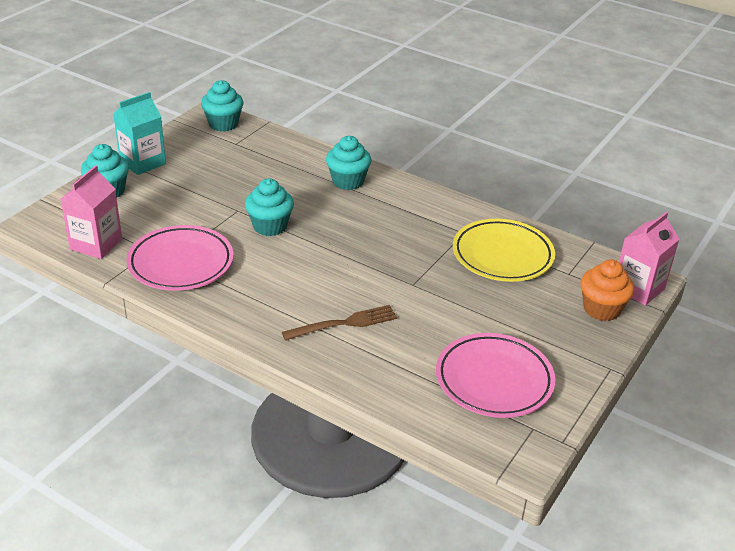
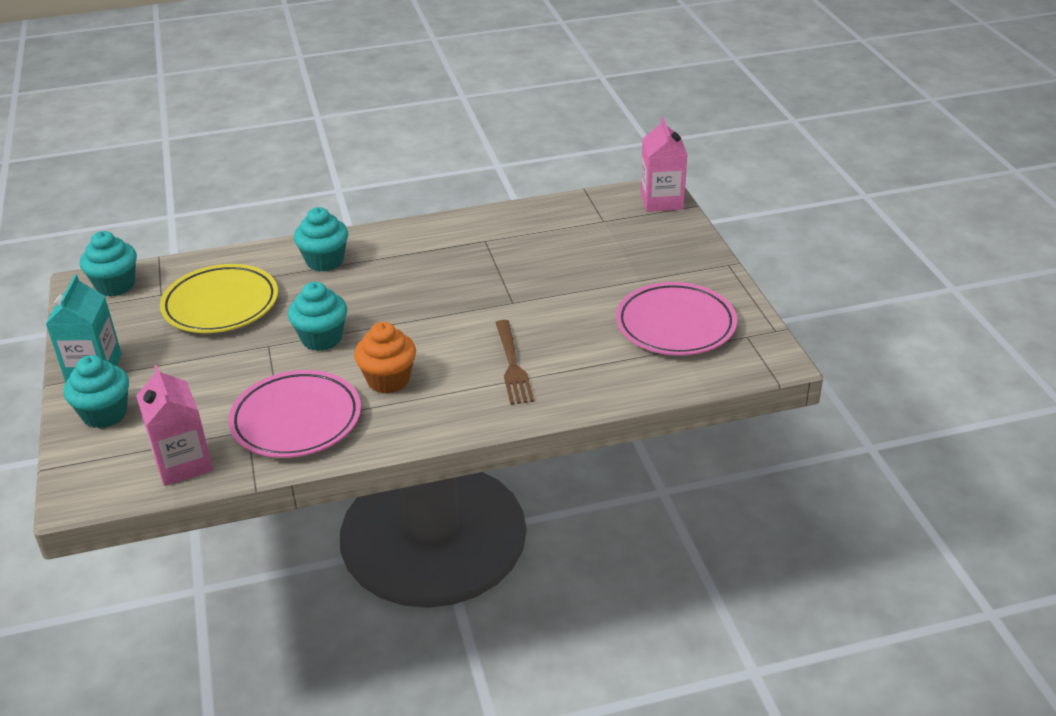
camera: 45 degrees left, 0 degrees up
(344, 323) = (512, 365): brown fork -> brown fork turned 150 degrees clockwise
(502, 255) = (540, 238): yellow plate -> yellow plate (221, 305)
(601, 309) = (662, 230): orange cupcake -> orange cupcake (388, 380)

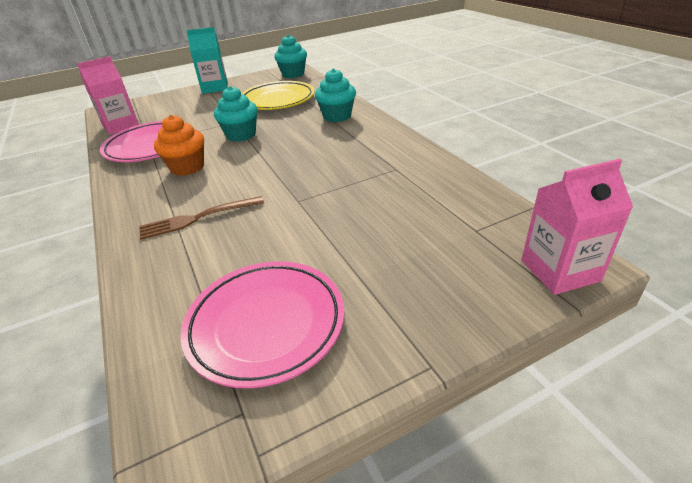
camera: 80 degrees right, 0 degrees up
(105, 414) = (173, 99): turquoise cupcake -> none

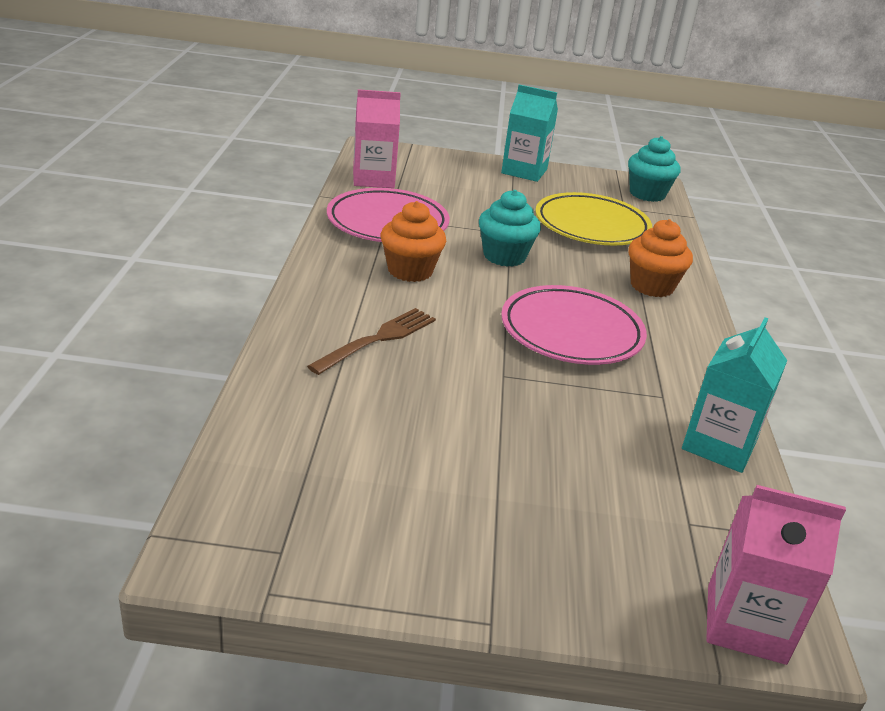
camera: 25 degrees right, 5 degrees down
(198, 218) = (377, 339): brown fork -> brown fork turned 120 degrees clockwise
(266, 324) = (361, 488): pink plate -> pink plate (571, 332)
(337, 116) = (652, 286): turquoise cupcake -> orange cupcake
(448, 180) = (719, 445): none -> turquoise carton

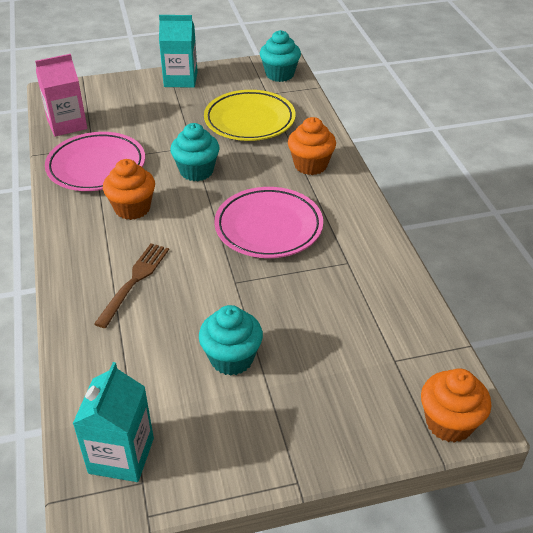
camera: 15 degrees left, 10 degrees up
(463, 453) = (231, 358): none -> turquoise cupcake
(719, 445) = (395, 291): turquoise carton -> turquoise carton (121, 455)
(746, 624) = (449, 423): pink carton -> orange cupcake

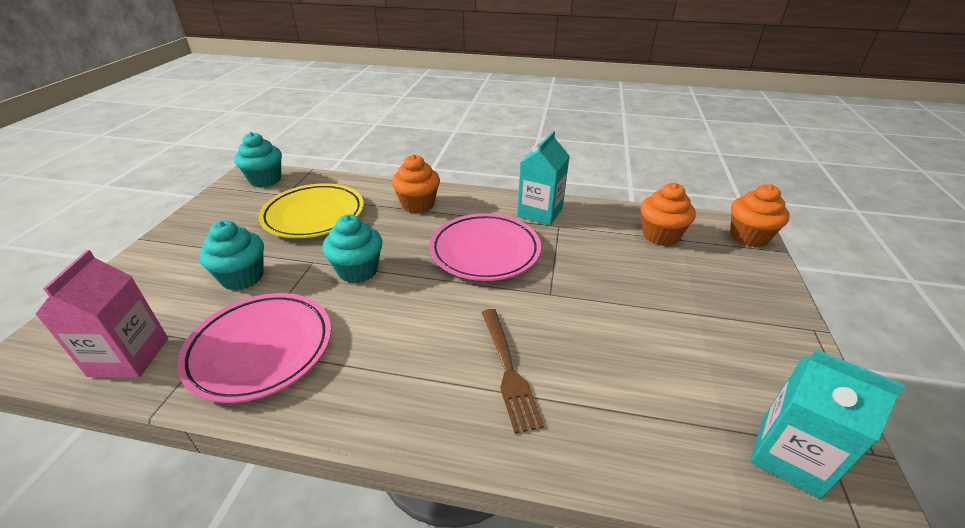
camera: 65 degrees left, 5 degrees down
(132, 208) = (376, 337): orange cupcake -> orange cupcake (660, 235)
(134, 281) = (508, 370): brown fork -> brown fork turned 150 degrees counterclockwise
(180, 79) = (180, 236): turquoise carton -> turquoise carton (540, 212)
(231, 358) = (657, 326): turquoise cupcake -> turquoise cupcake (242, 277)

